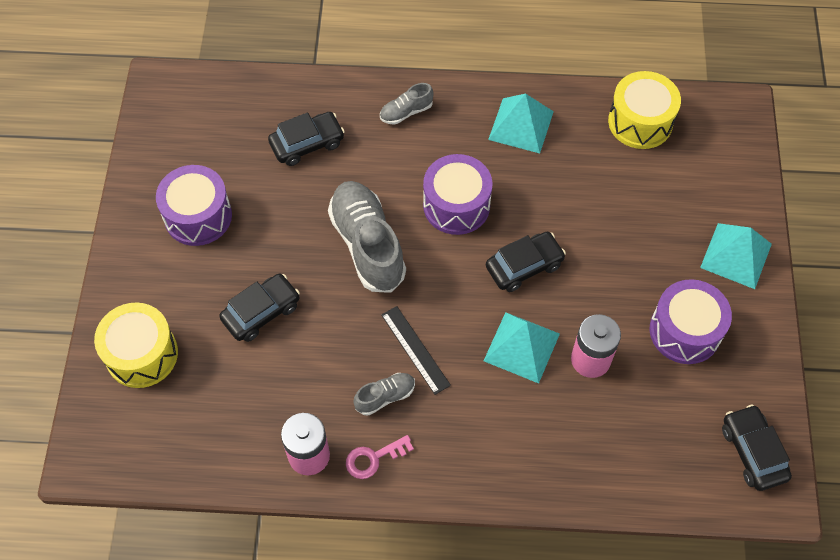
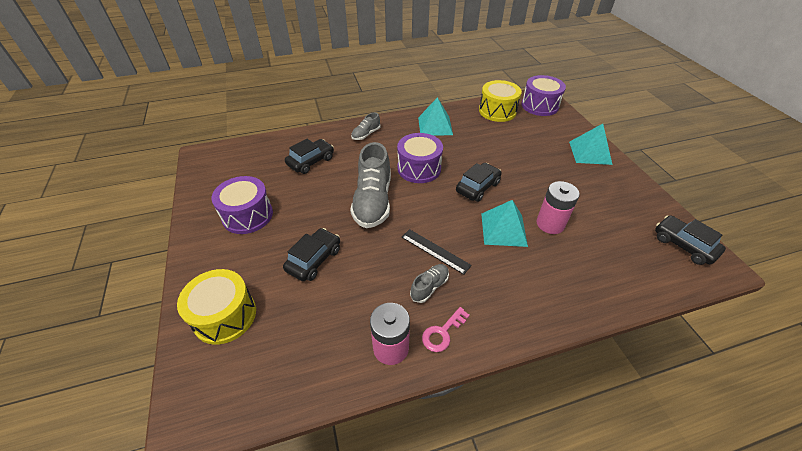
camera: 20 degrees left, 15 degrees down
(367, 244) = (373, 201): grey shoe -> grey shoe turned 135 degrees counterclockwise
(685, 331) = (592, 194): purple drum -> purple drum (539, 105)

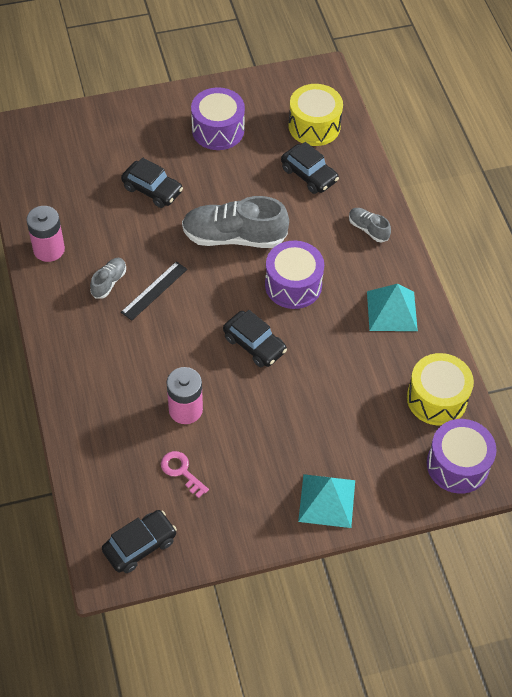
camera: 90 degrees right, 10 degrees up
(225, 316) = (96, 134): yellow drum -> yellow drum (314, 126)
(429, 287) = (109, 282): grey shoe -> grey shoe turned 105 degrees counterclockwise
(442, 333) = (58, 288): pink key -> pink key (181, 471)
(503, 229) = (180, 359): turquoise pyramid -> none

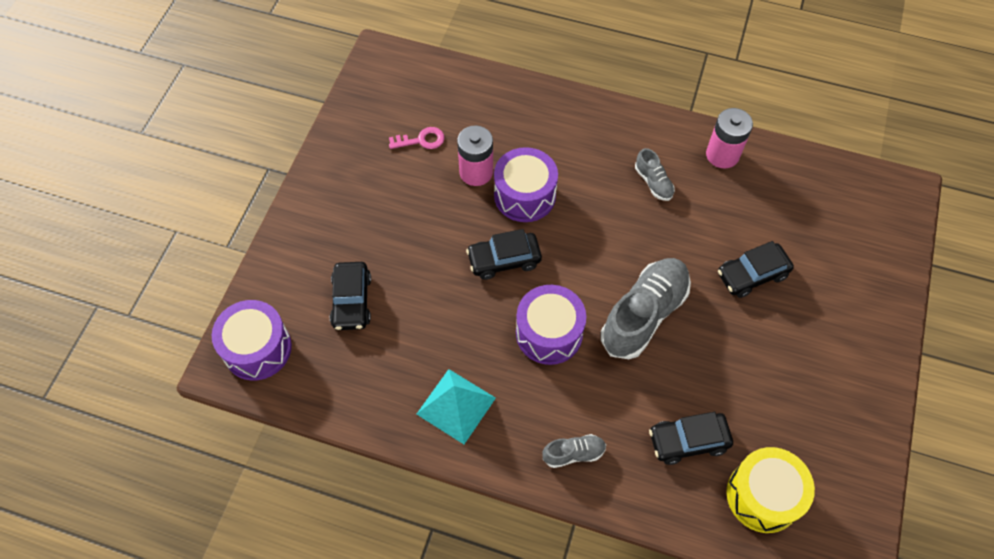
camera: 125 degrees right, 5 degrees up
(140, 545) = (382, 84): black car -> black car (352, 301)
(154, 290) = (620, 212): black ruler -> none
(218, 130) = (809, 384): purple drum -> purple drum (524, 195)
(327, 500) = (313, 225): turquoise pyramid -> none
(436, 399) = (332, 378): yellow drum -> none

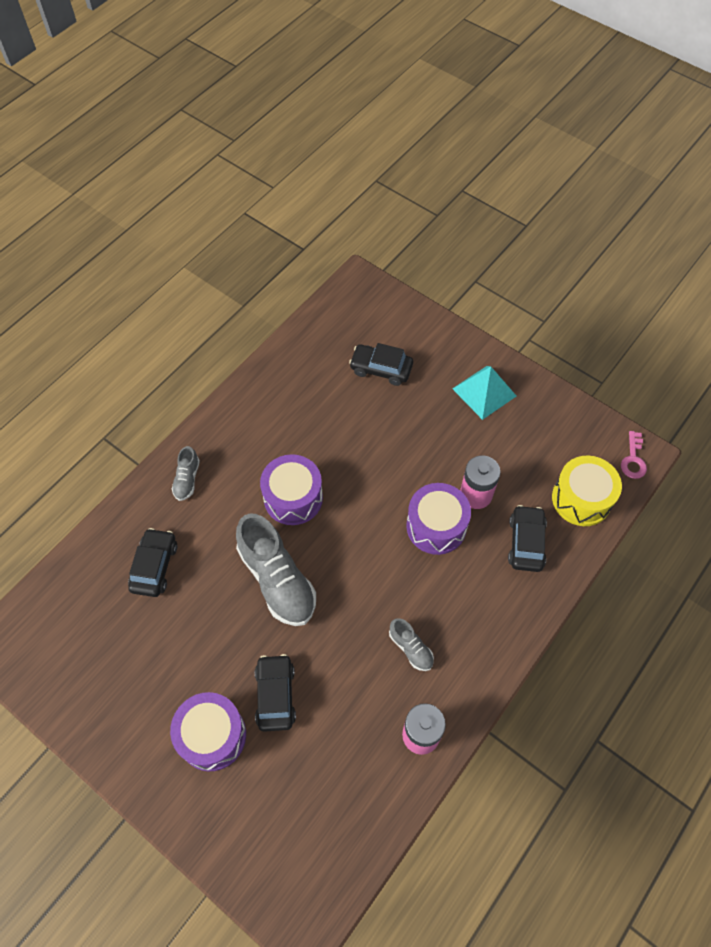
camera: 110 degrees right, 0 degrees up
(257, 348) = (365, 303): purple drum -> purple drum (212, 736)
(421, 140) = (526, 461): pink key -> pink key (633, 459)
(456, 405) = (263, 413): turquoise pyramid -> turquoise pyramid (484, 392)
(504, 260) = (375, 487): black car -> black car (526, 542)
(653, 182) = (411, 648): grey shoe -> grey shoe turned 120 degrees counterclockwise
(763, 496) = (84, 603): yellow drum -> yellow drum (581, 499)

